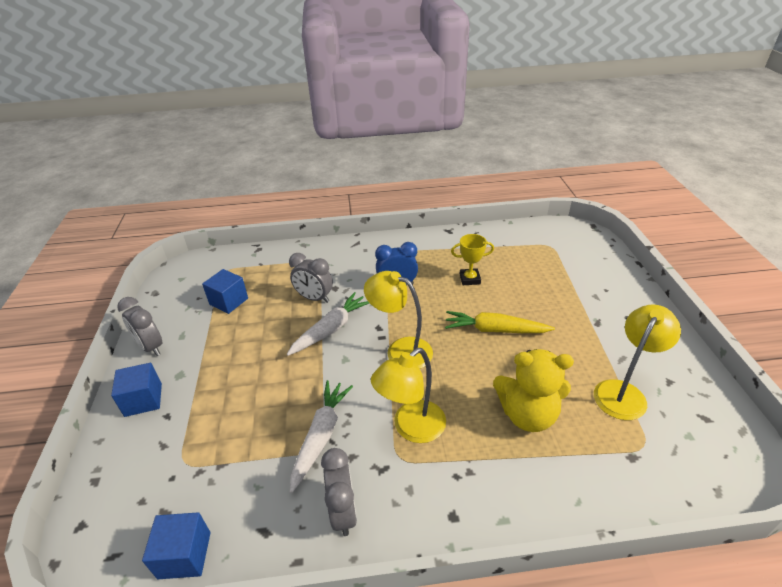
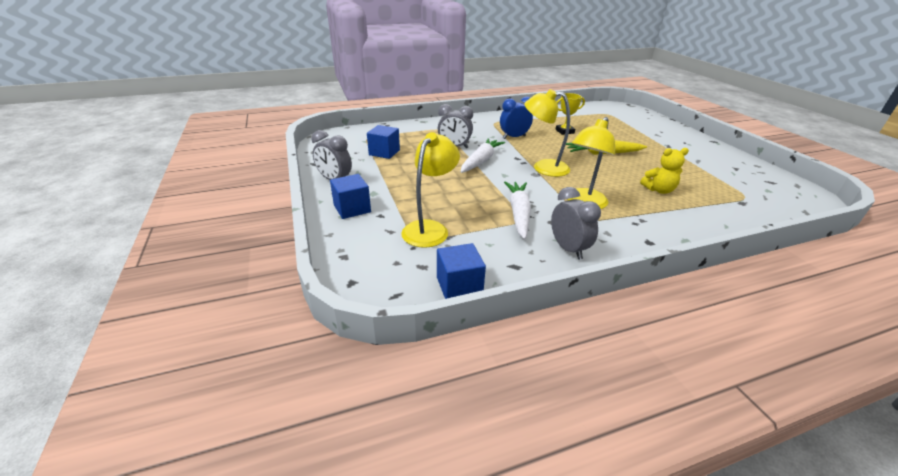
camera: 15 degrees left, 5 degrees down
(527, 415) = (659, 190): yellow teddy bear -> yellow teddy bear, size x0.63
(624, 392) = (712, 175): yellow lamp -> yellow lamp (430, 228)

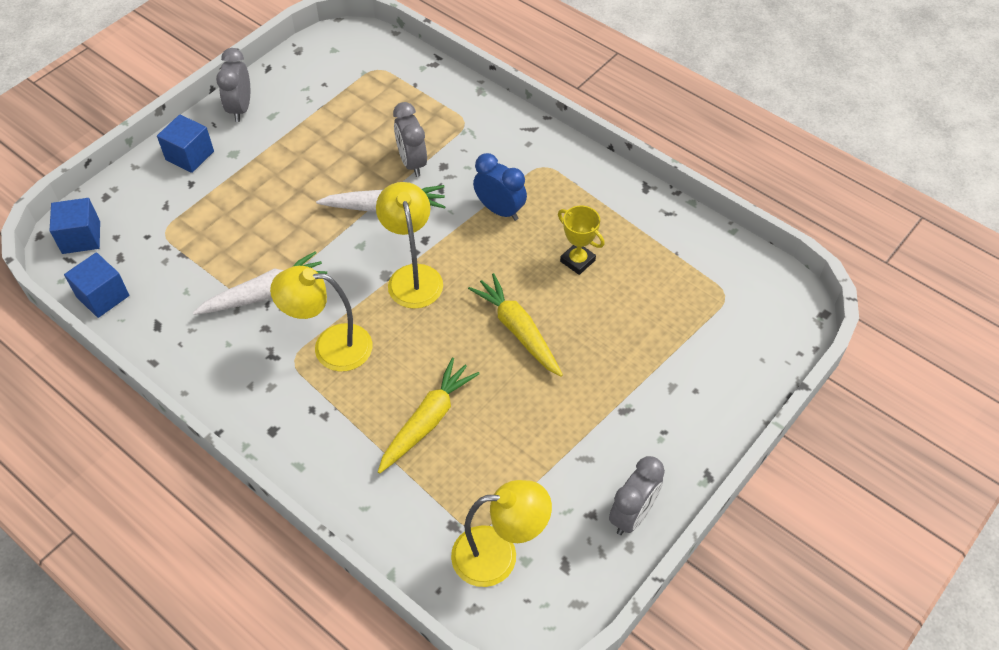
camera: 60 degrees right, 20 degrees up
(384, 152) = (342, 108): blue cube -> blue cube (81, 237)
(430, 228) = (187, 233): yellow lamp -> yellow lamp (498, 555)
(568, 249) = (213, 359): grey clock -> grey clock (632, 515)
(659, 190) = (428, 420): yellow teddy bear -> yellow carrot

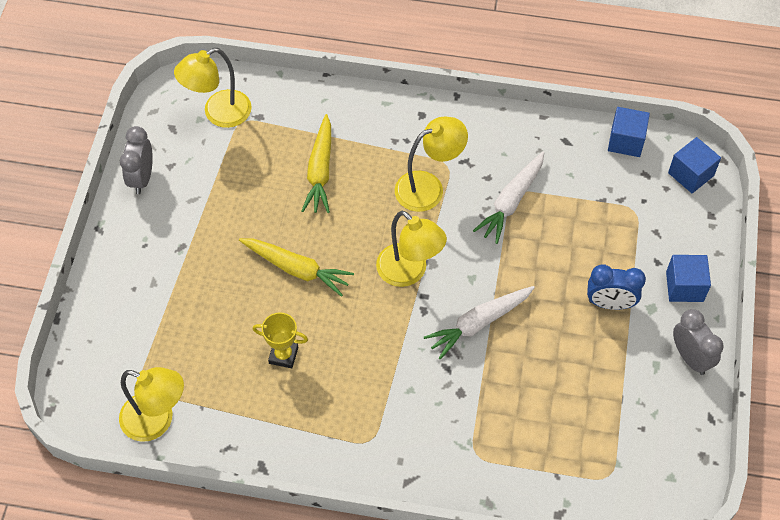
camera: 150 degrees right, 5 degrees up
(412, 163) = (490, 381): grey clock -> none
(500, 210) = (379, 371): blue clock -> blue clock (610, 303)
(723, 260) = (157, 421): none -> yellow lamp

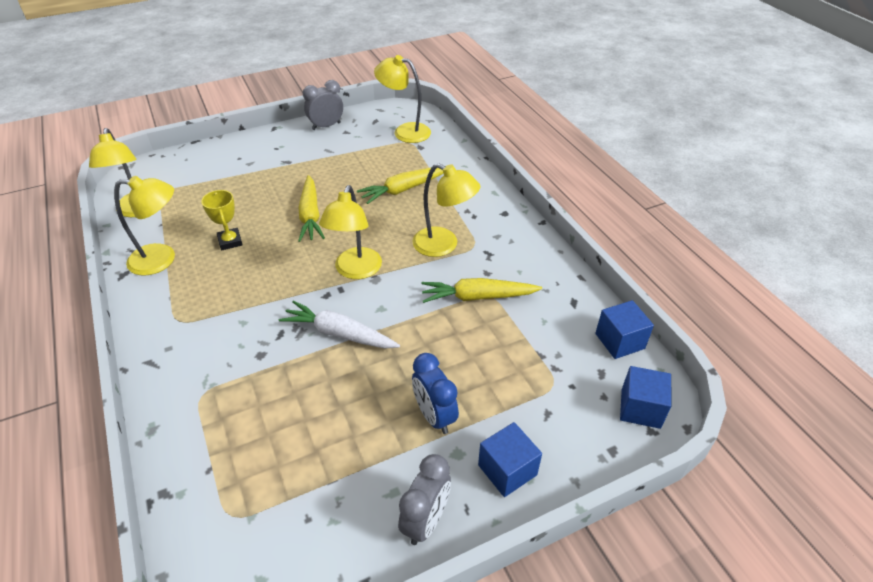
camera: 55 degrees right, 15 degrees down
(265, 425) = (162, 259): none -> yellow lamp
(511, 202) = (477, 297): white carrot -> yellow carrot

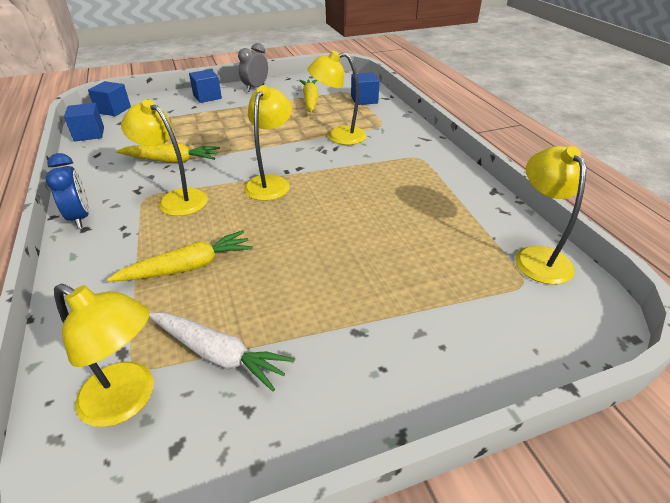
camera: 175 degrees left, 5 degrees down
(162, 259) = (464, 201): yellow lamp -> yellow lamp (338, 136)
(208, 481) = (364, 100): none -> blue cube
(230, 241) = (401, 214): yellow trophy -> none
(310, 215) = (315, 238): yellow carrot -> yellow carrot (310, 101)
(326, 126) = (286, 433): grey clock -> none
(339, 333) = (290, 146): white carrot -> white carrot (218, 354)
(434, 416) = (237, 112): blue clock -> blue clock (80, 217)

